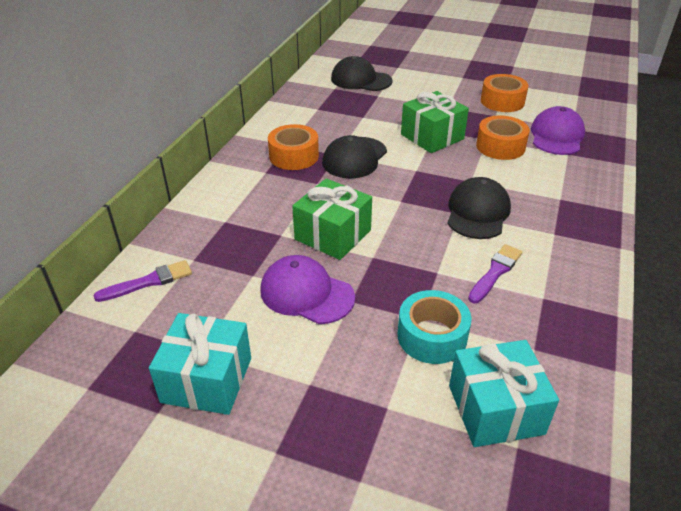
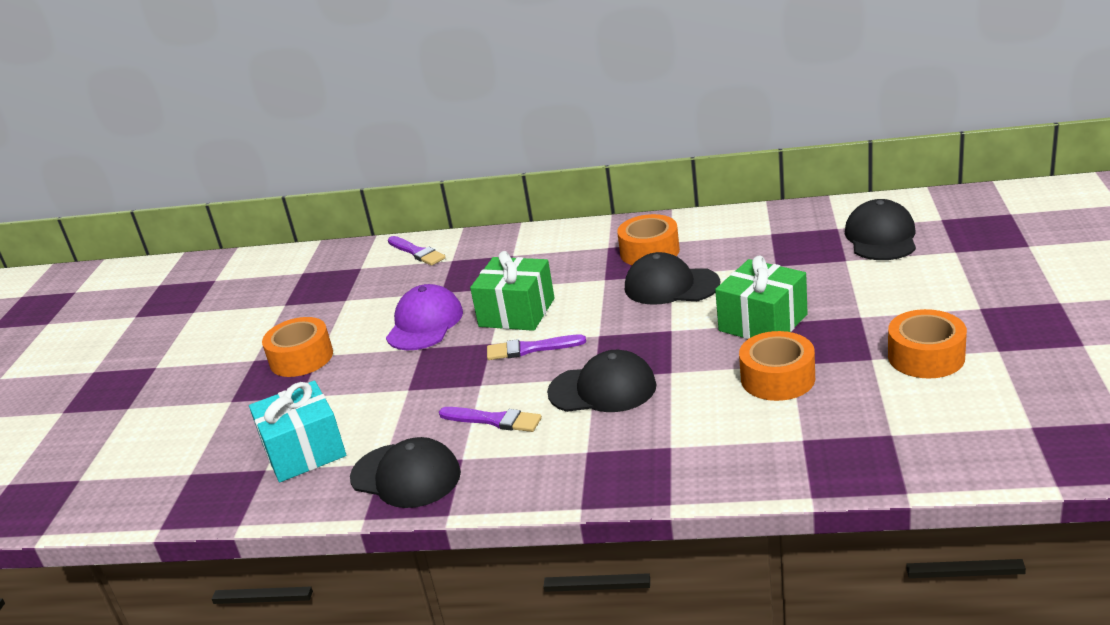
camera: 80 degrees right, 10 degrees down
(207, 380) = (316, 312): turquoise gift -> none
(305, 401) = (301, 358): none -> orange tape
(398, 236) = (531, 349): none -> purple brush
(432, 336) = (386, 400): turquoise tape -> none
(556, 136) = (851, 422): purple cap -> none
(559, 335) = (406, 476): none -> black cap

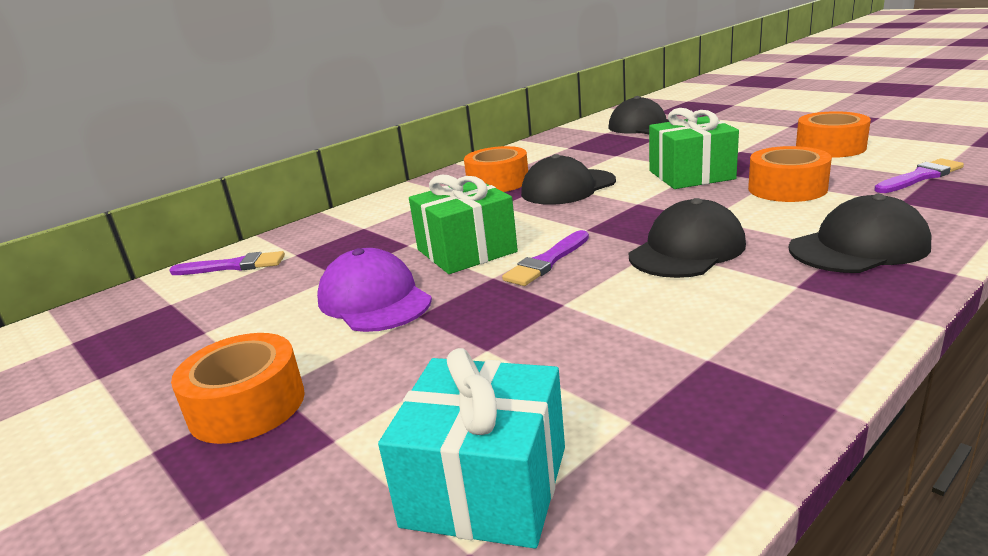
camera: 50 degrees left, 5 degrees down
(406, 476) = (692, 412): black cap -> black cap (858, 247)
(494, 420) = (652, 316): purple brush -> purple brush (919, 177)

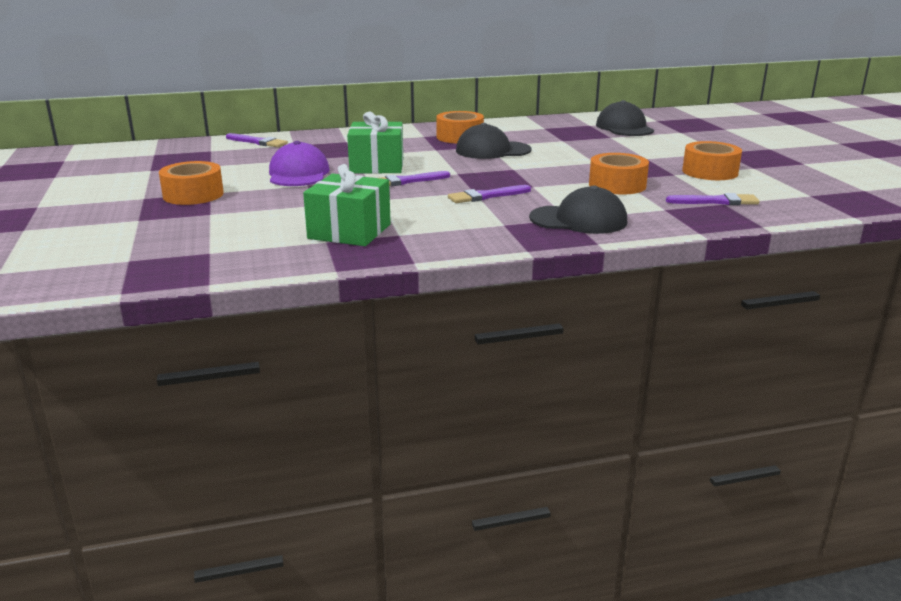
camera: 25 degrees right, 0 degrees up
(486, 486) = (241, 240): turquoise gift -> none
(687, 250) = (486, 196): black cap -> purple brush
(691, 175) = (580, 163): green gift -> green gift (349, 231)

